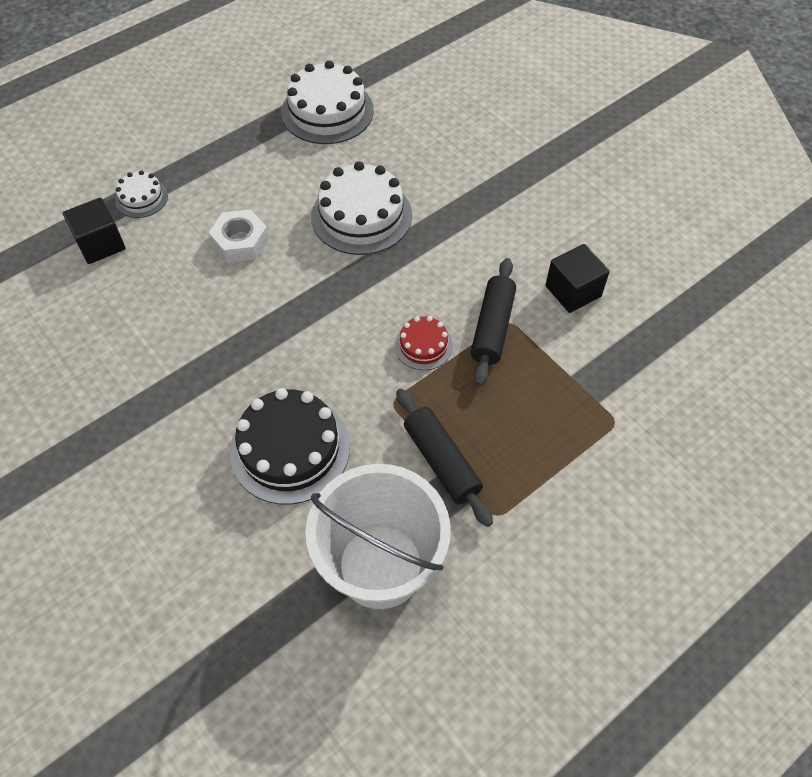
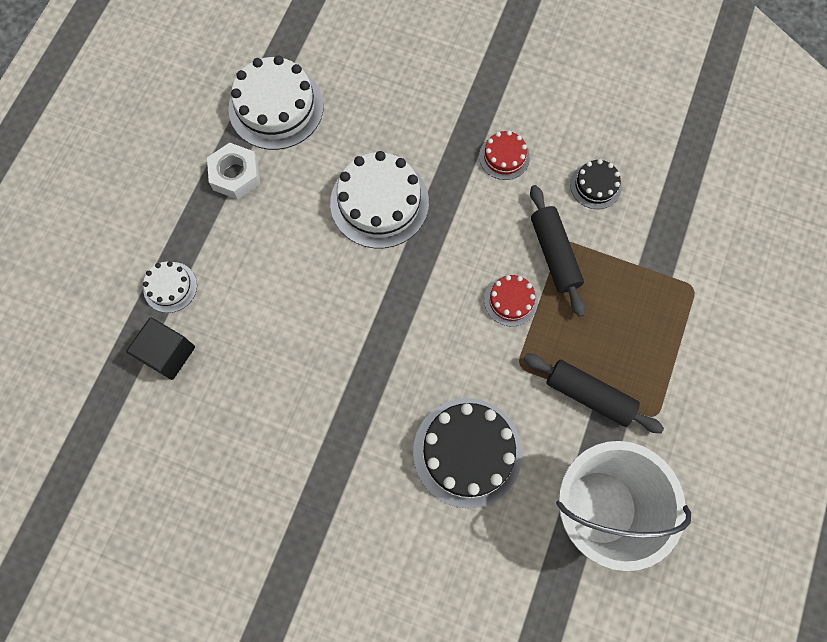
camera: 30 degrees left, 15 degrees up
(240, 242) = (292, 284): white nut -> white nut (235, 175)
(500, 231) = (504, 157): none -> red cake
(573, 291) = (595, 185): black cube -> black cake

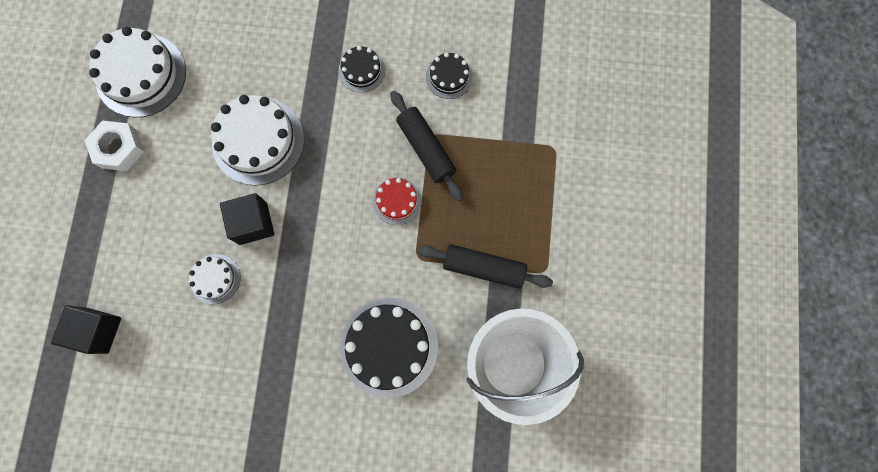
camera: 15 degrees left, 5 degrees up
(170, 287) = (84, 269): white cake -> white cake (215, 279)
(354, 285) = (253, 223): none -> black cube
(504, 157) = (361, 70): red cake -> black cake

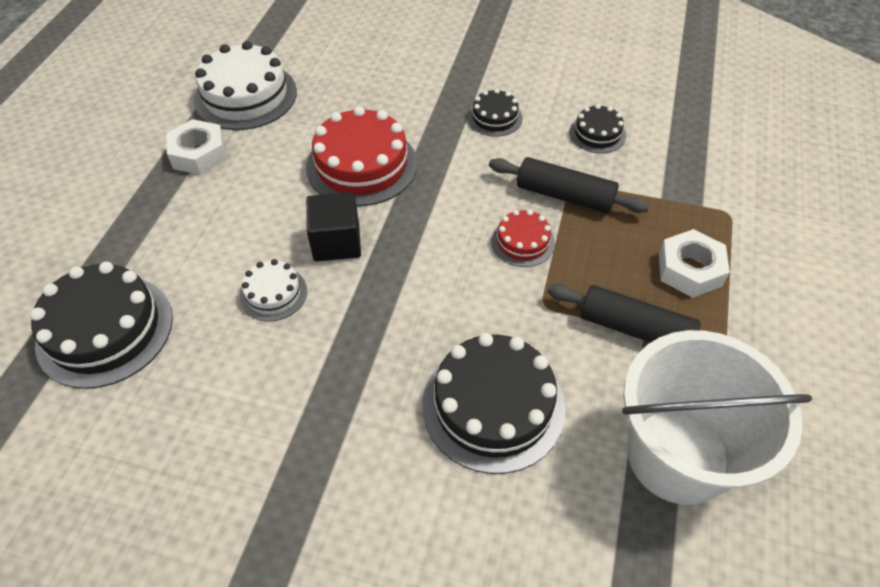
camera: 10 degrees right, 25 degrees down
(98, 330) = (105, 330): black cube -> black cake
(258, 141) = (362, 165): white cake -> red cake
(426, 149) = (565, 195): black rolling pin -> black rolling pin turned 45 degrees counterclockwise
(523, 208) = (690, 270): none -> white nut

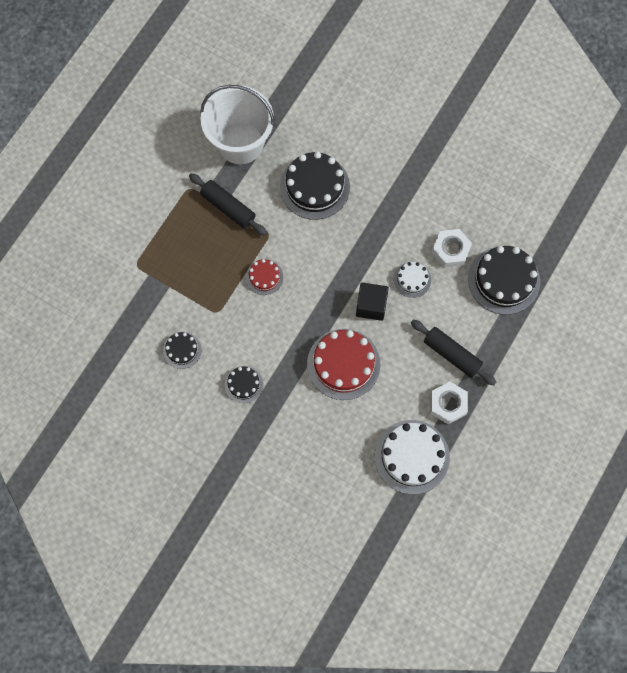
camera: 165 degrees left, 20 degrees up
(565, 195) = (226, 304): black rolling pin -> black rolling pin (452, 354)
(690, 270) = (180, 234): white nut -> white nut (450, 250)

